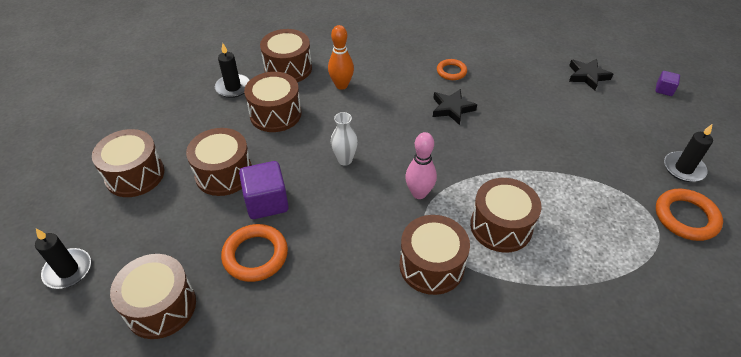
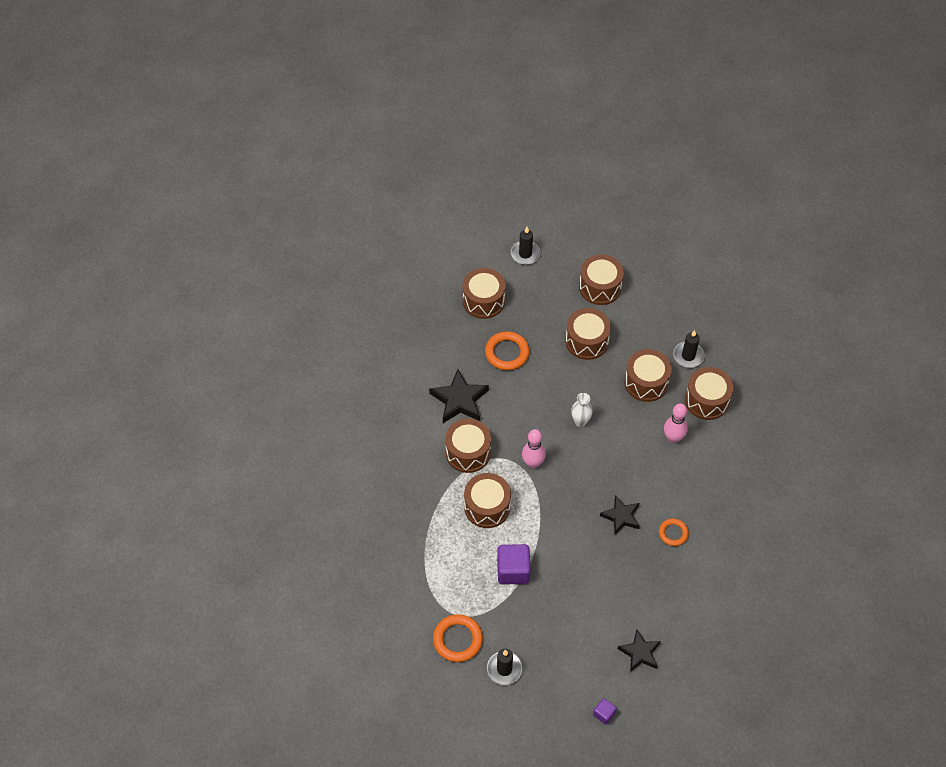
camera: 105 degrees right, 10 degrees up
(266, 202) = (551, 364): purple cube -> purple cube (513, 570)
(341, 85) = (673, 438): orange bowling pin -> pink bowling pin
(350, 297) = (459, 400): none -> black star

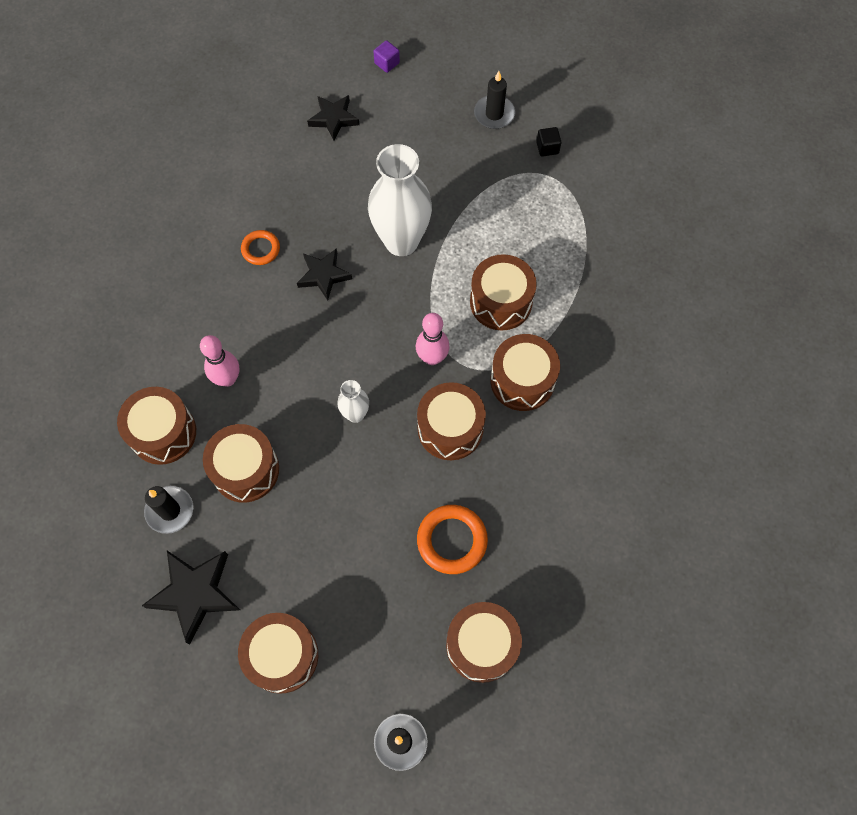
camera: 175 degrees left, 10 degrees up
(457, 639) = (547, 148): orange ring -> black cube
(459, 400) = (531, 464): black star -> black star (195, 593)
(513, 570) = (473, 219): purple cube -> none
(567, 548) = (401, 241): none -> white vase
(586, 341) = (323, 551): brown drum -> brown drum (450, 429)

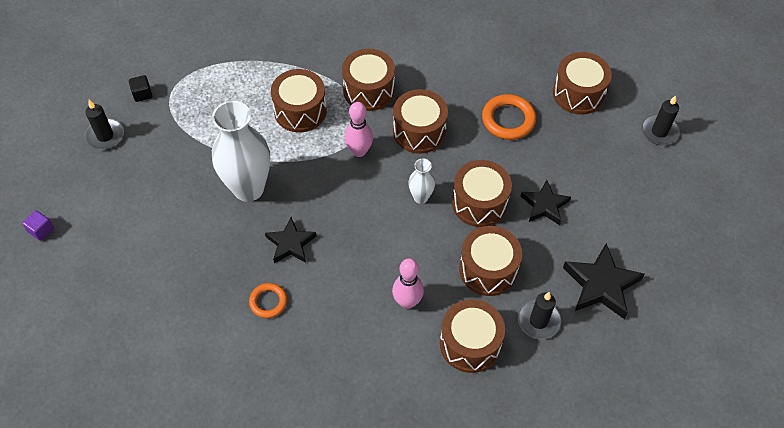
camera: 100 degrees left, 10 degrees down
(282, 656) = (627, 214): brown drum -> brown drum (479, 203)
(333, 119) = (111, 266): black star -> black star (544, 205)

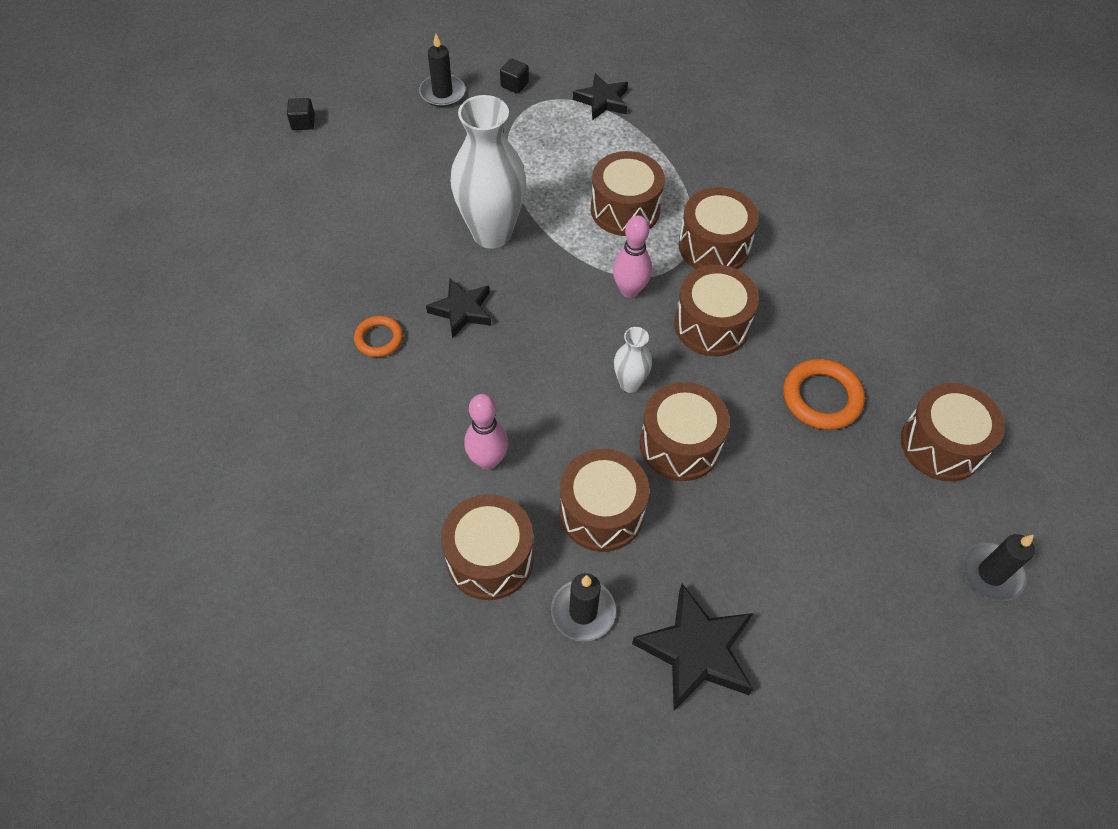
camera: 50 degrees right, 0 degrees up
(41, 230) = (303, 123): purple cube -> black cube
(544, 205) = (745, 514): black star -> black star (602, 101)

